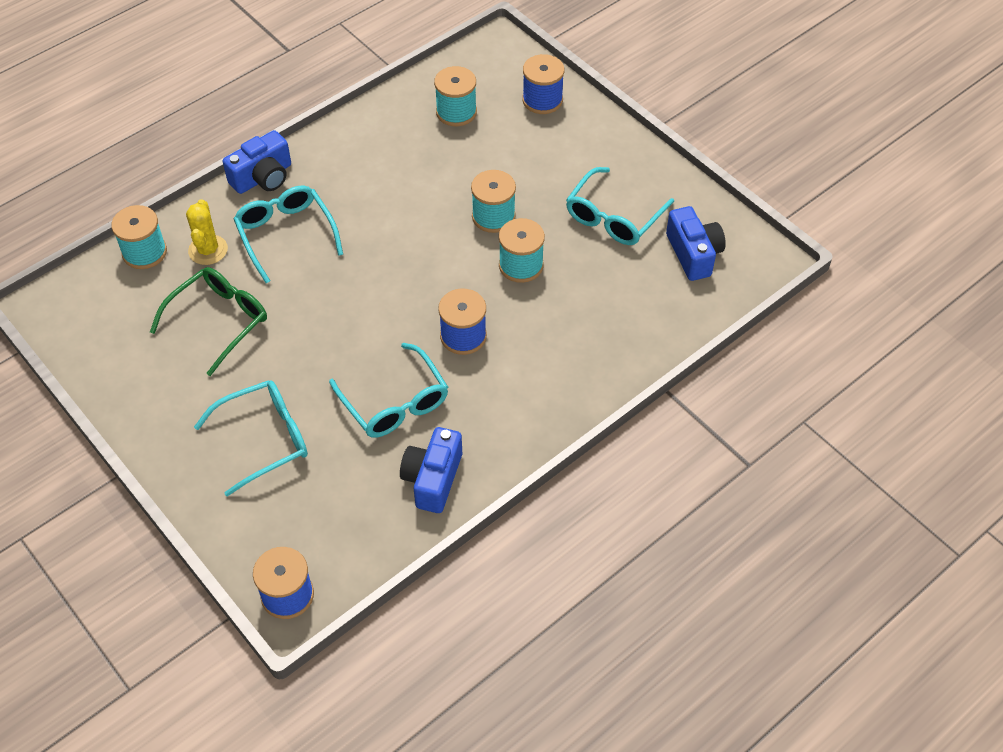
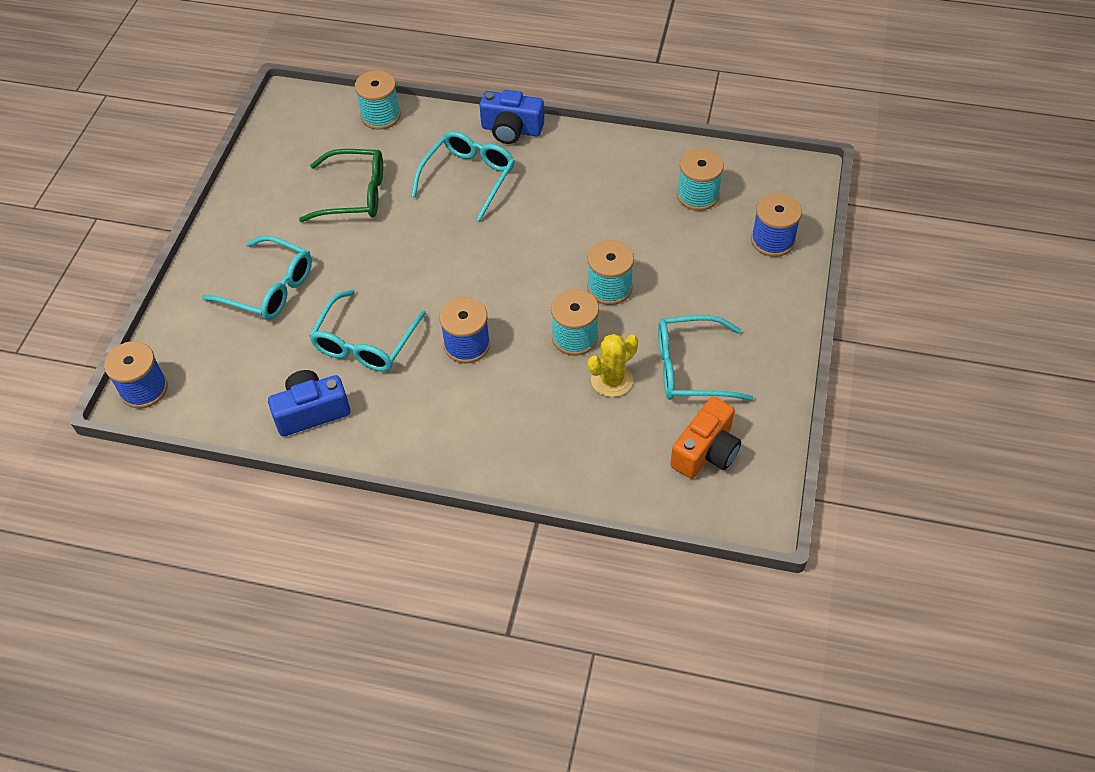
camera: 55 degrees right, 0 degrees up
(208, 250) = (414, 146): yellow cactus -> yellow cactus (611, 380)
(693, 254) = (706, 451): blue camera -> orange camera

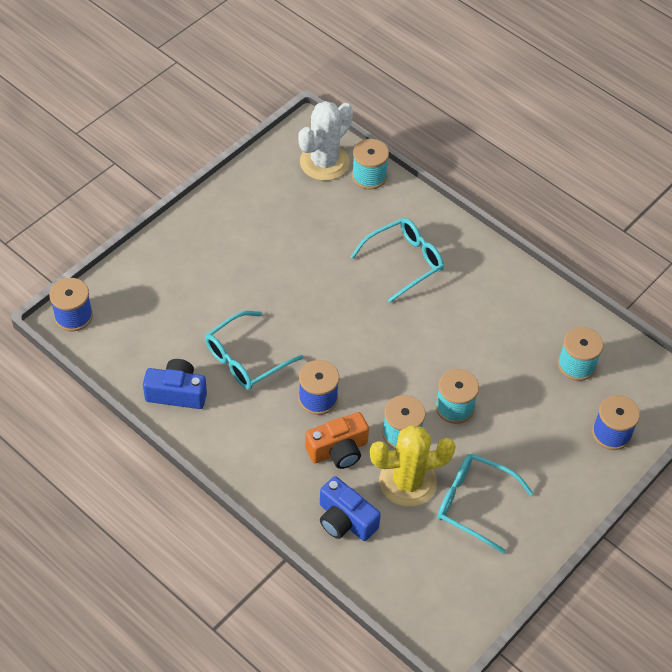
camera: 25 degrees right, 0 degrees up
(269, 288) = (203, 280): turquoise glasses -> none
(326, 122) = (324, 162): none -> white cactus
(353, 194) = (308, 234): green glasses -> none
(511, 130) = (463, 236): blue camera -> blue camera (345, 520)
(611, 380) = (407, 481): yellow cactus -> yellow cactus, size x1.60
(706, 451) = (441, 574): orange camera -> orange camera (338, 450)

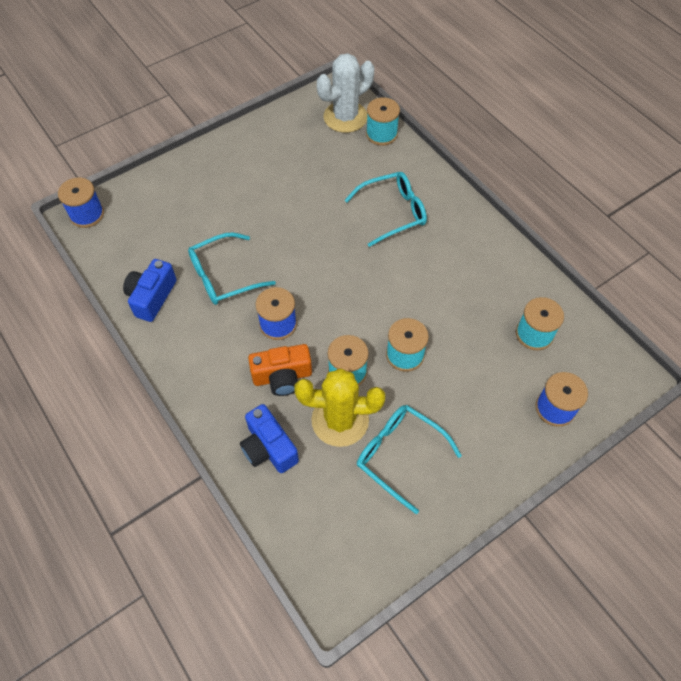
camera: 15 degrees right, 5 degrees up
(177, 393) = (152, 297): blue camera -> blue camera turned 90 degrees counterclockwise

